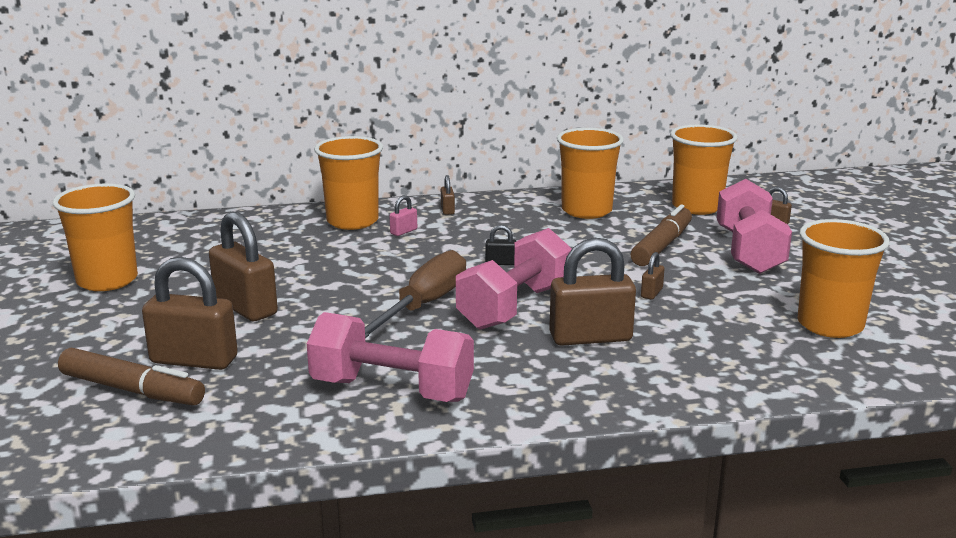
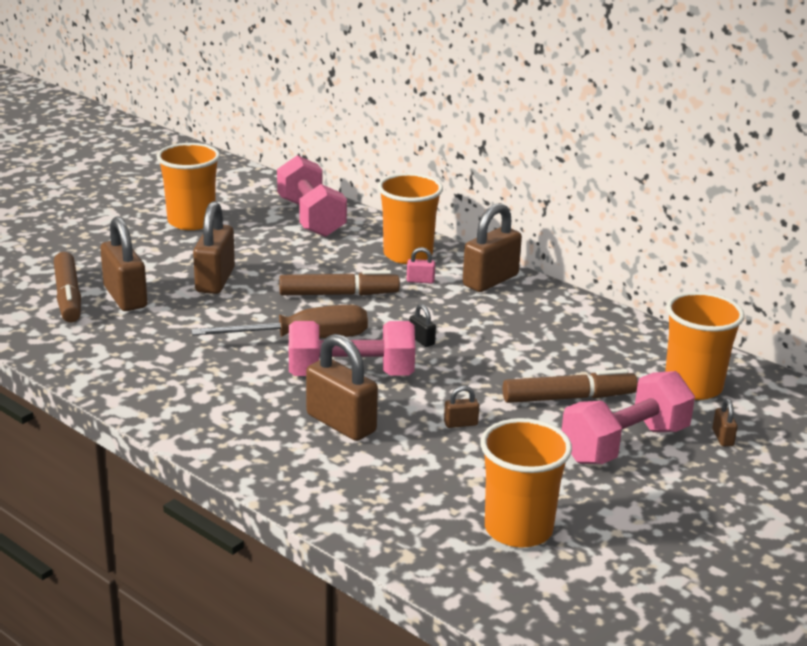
camera: 50 degrees right, 5 degrees up
(370, 267) = (339, 294): none -> brown marker
(392, 390) = (166, 377): pink dumbbell -> pink dumbbell (311, 218)
(447, 210) = (490, 280): brown padlock -> brown padlock, size x2.25
(586, 211) = (591, 338): orange cup -> none

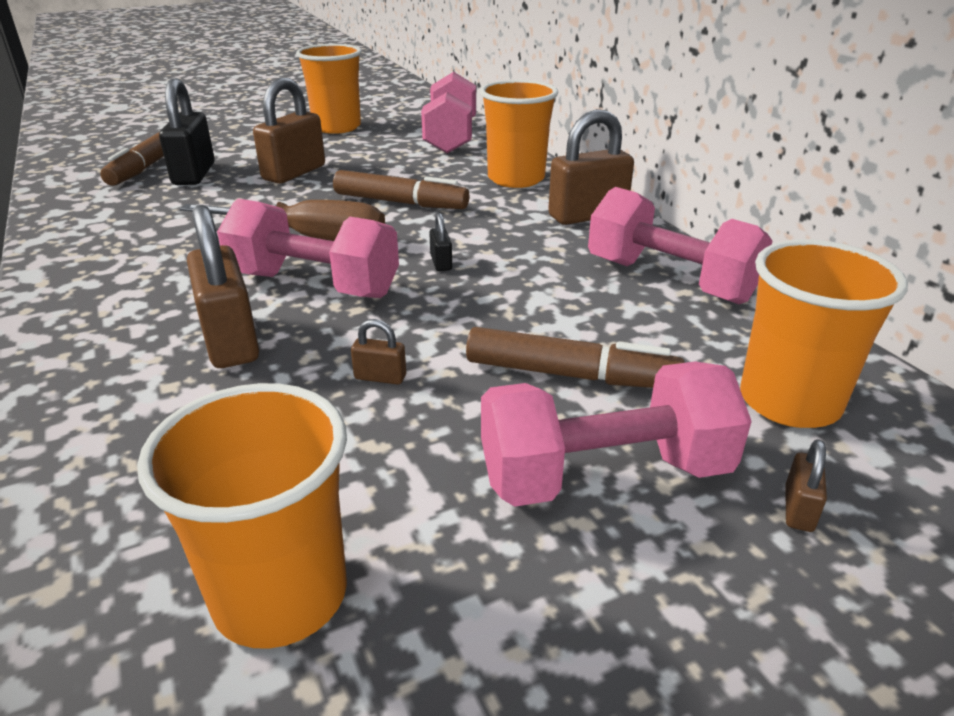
camera: 25 degrees right, 5 degrees up
(125, 297) = (194, 174): brown padlock -> black padlock
(420, 281) = (504, 203): pink padlock -> none
(582, 324) = (669, 280): none -> pink dumbbell

